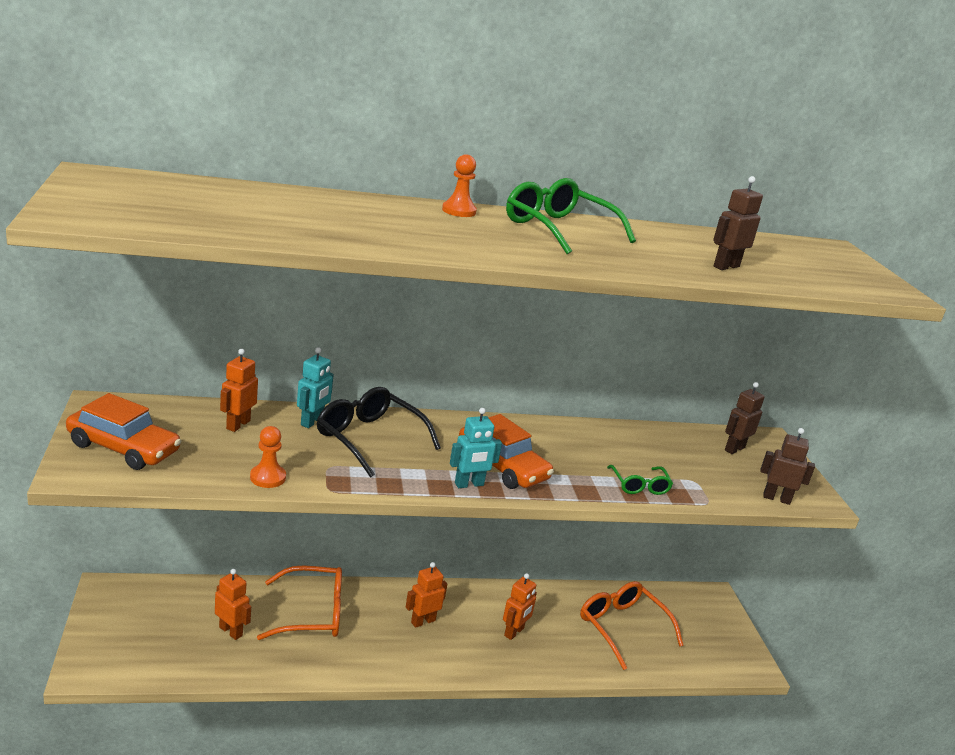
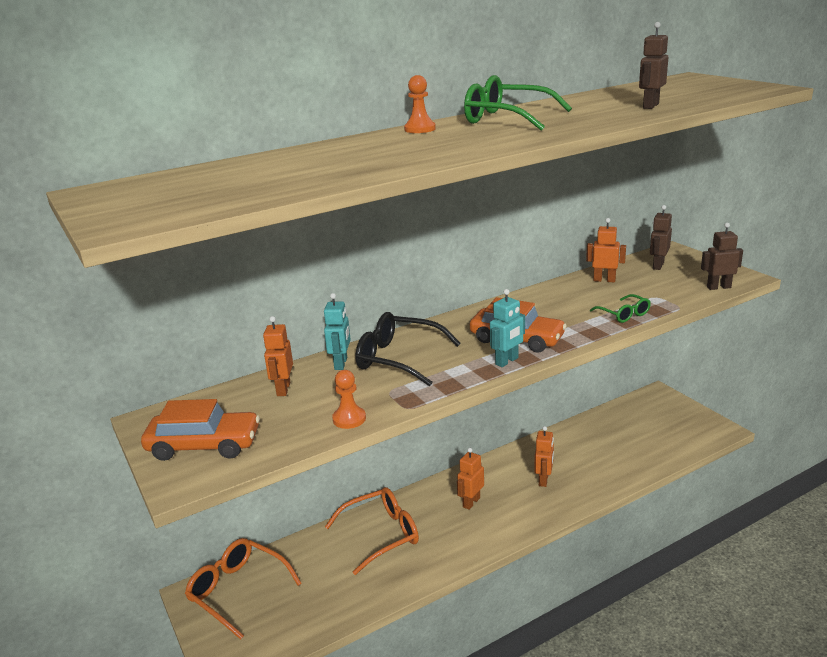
camera: 15 degrees left, 0 degrees up
(231, 631) = (327, 578): orange robot -> orange robot (604, 280)
(622, 627) = (615, 443): orange glasses -> orange glasses (238, 591)

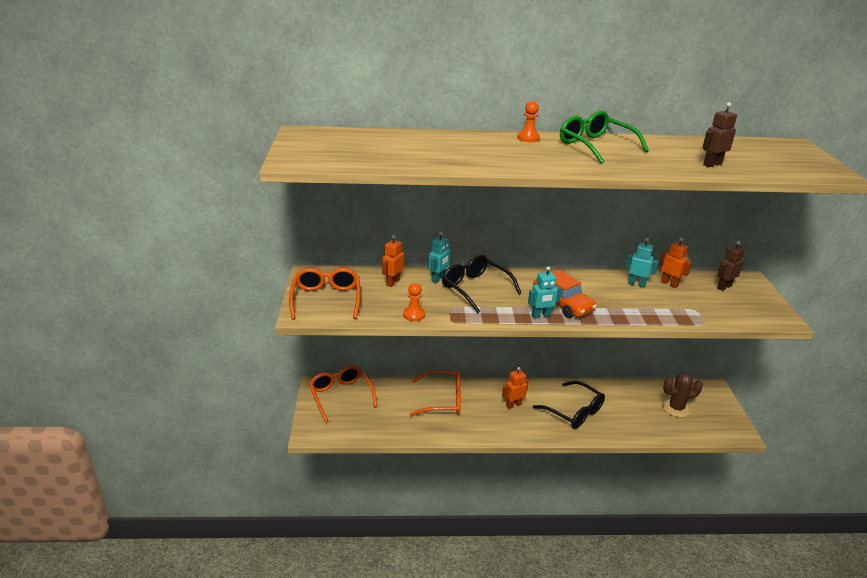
camera: 25 degrees right, 5 degrees up
(204, 445) = (326, 299): orange car -> orange glasses
(544, 480) = (574, 411): orange robot -> black glasses
(572, 292) = (636, 284): none -> turquoise robot
(624, 314) = (656, 314): green glasses -> none
(641, 430) = (676, 408): none -> brown cactus
(718, 287) = (753, 320): brown robot -> none

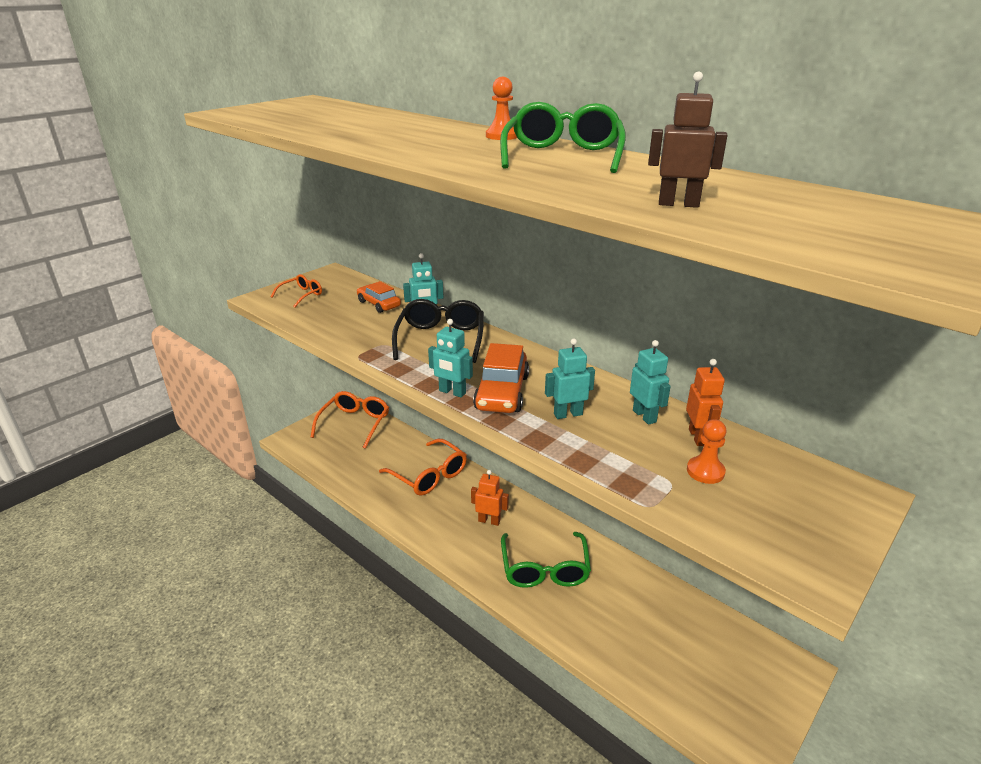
camera: 45 degrees right, 0 degrees up
(326, 299) = (301, 295): orange glasses -> orange glasses, size x0.56
(392, 282) = (379, 304): orange robot -> orange car
(414, 315) = (338, 336): orange pawn -> orange pawn (705, 471)
(574, 411) = (544, 569): black glasses -> green glasses
(608, 299) = (568, 414): none -> turquoise robot
(676, 408) = (691, 653): brown cactus -> none
(724, 287) = (788, 482): brown robot -> none

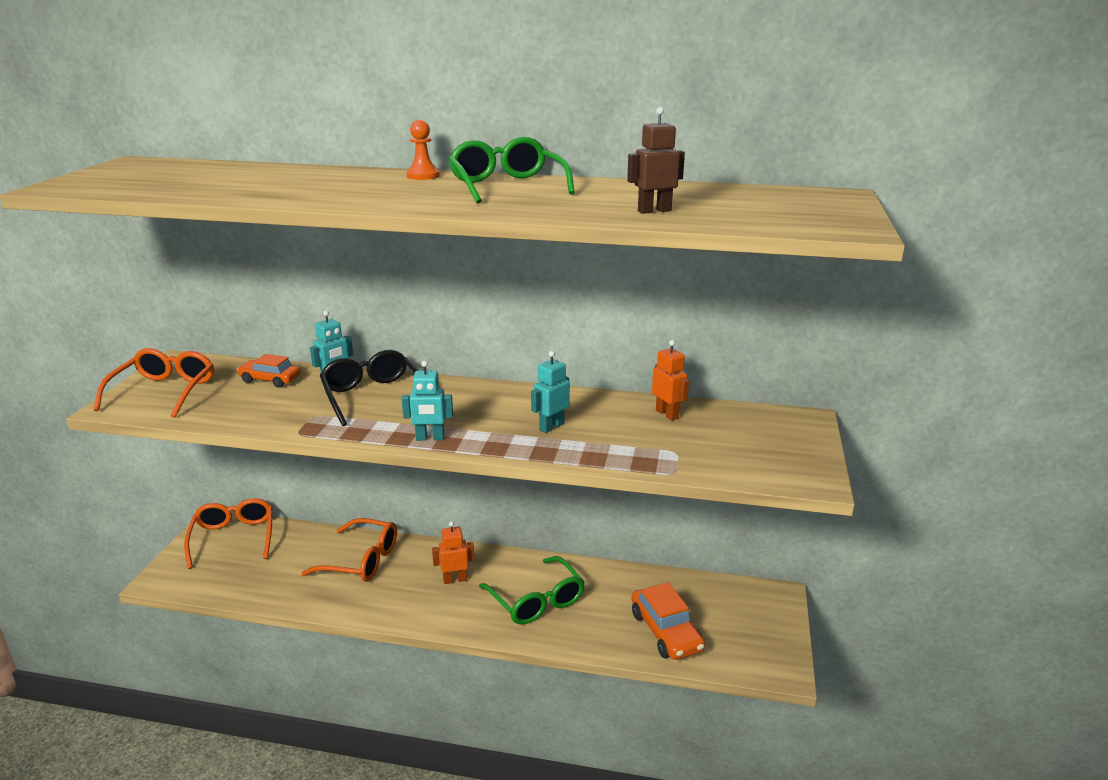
camera: 30 degrees left, 5 degrees down
(301, 295) = (164, 392): orange glasses -> orange glasses, size x1.80
(502, 392) = (477, 425): orange car -> orange car (666, 632)
(644, 416) = (614, 410): turquoise robot -> none
(705, 471) = (692, 436): orange pawn -> none

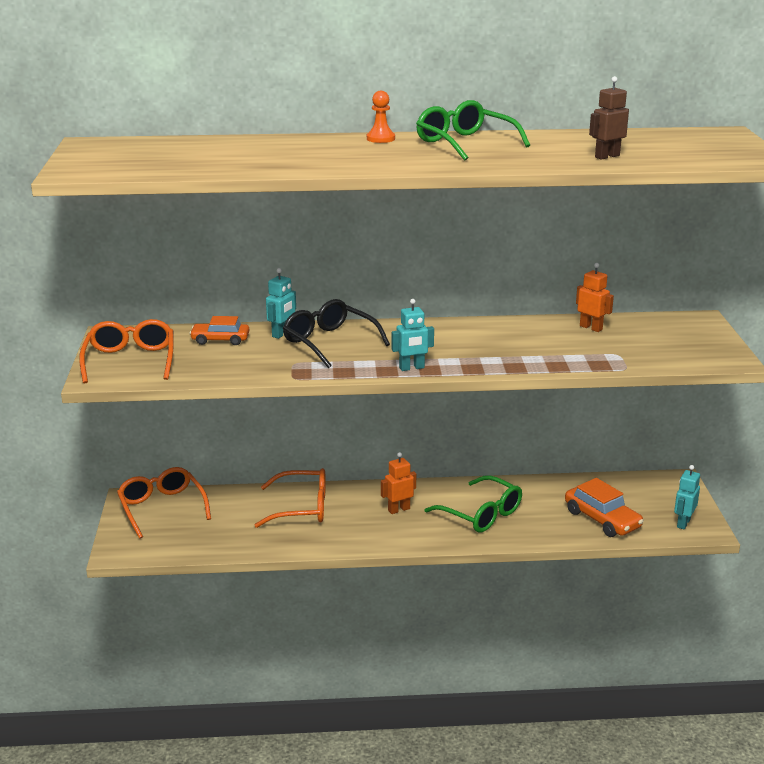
camera: 15 degrees left, 0 degrees up
(551, 426) = (505, 348): turquoise robot -> turquoise robot (683, 523)

